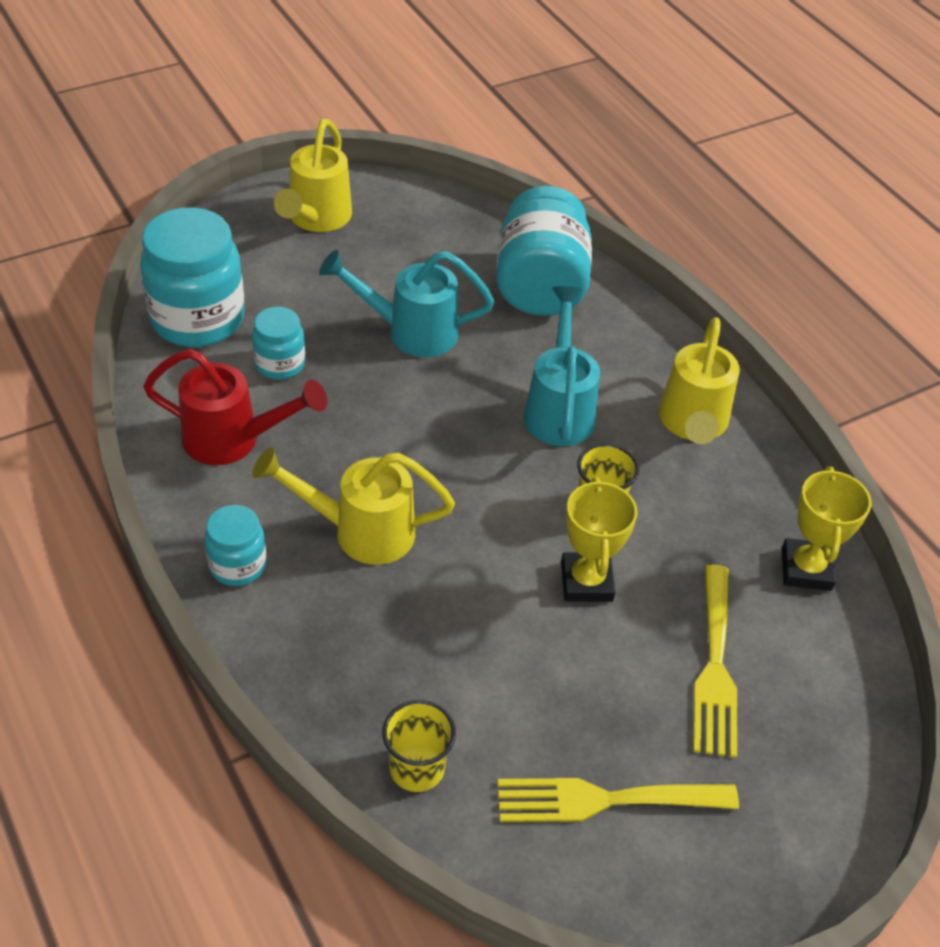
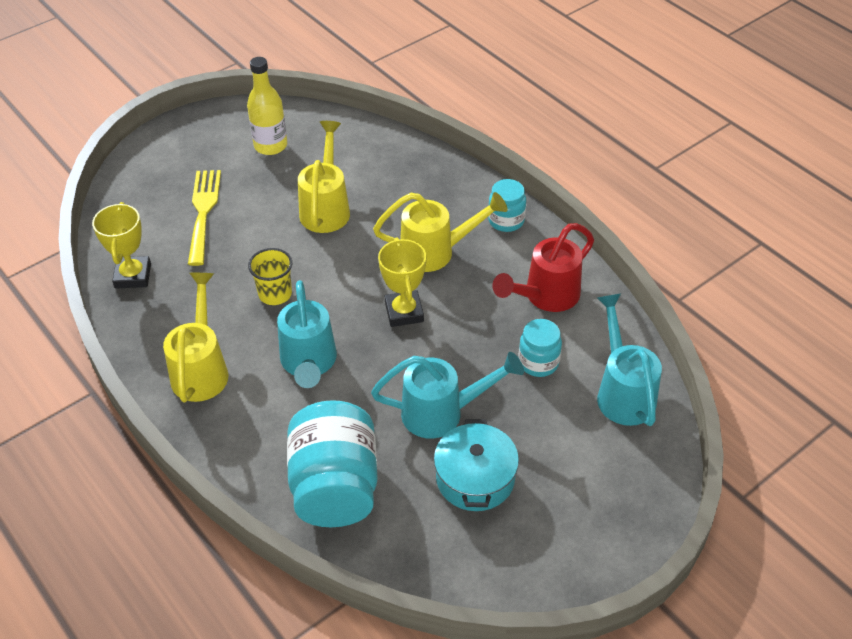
camera: 175 degrees right, 0 degrees up
(197, 319) = (622, 391): turquoise jar -> turquoise watering can
(234, 440) = (545, 297): red watering can -> red watering can turned 45 degrees counterclockwise
(316, 219) = (569, 527): yellow watering can -> yellow watering can (326, 207)
(394, 269) = (475, 478): none -> turquoise pot
(417, 768) = (371, 144): yellow cup -> none
(586, 582) = (283, 245): yellow trophy -> yellow trophy (404, 312)
(604, 800) = (270, 146): yellow fork -> yellow bottle

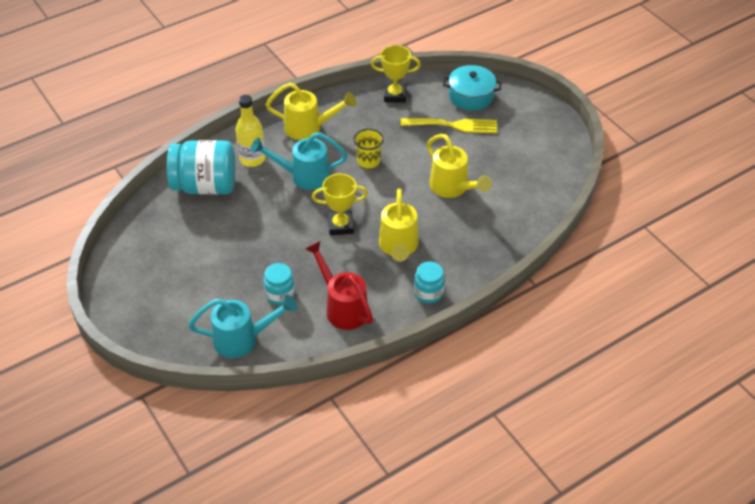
camera: 95 degrees right, 0 degrees up
(270, 146) = (525, 159): yellow bottle -> yellow bottle (252, 159)
(326, 207) = (453, 188): yellow watering can -> yellow watering can turned 45 degrees clockwise
(443, 413) = (248, 239): turquoise watering can -> none
(475, 478) = (193, 250): turquoise pot -> turquoise pot (471, 96)

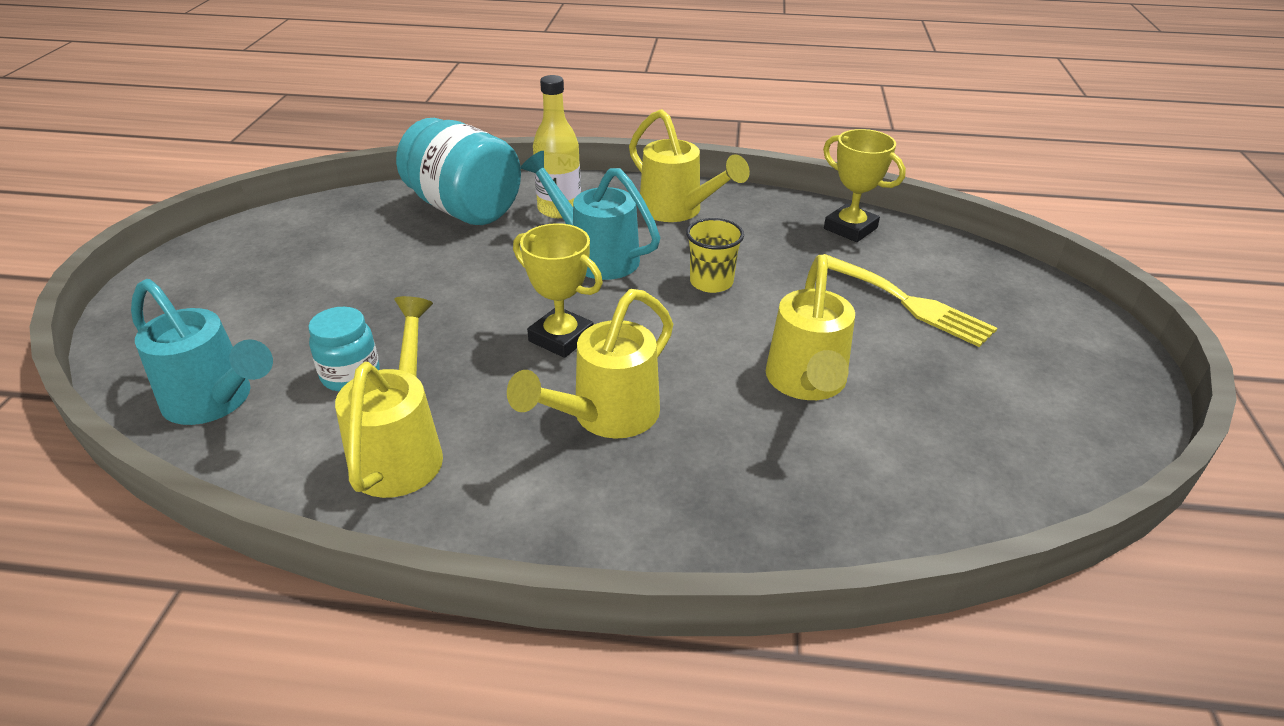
camera: 40 degrees right, 10 degrees down
(342, 307) = (402, 449): red watering can -> yellow watering can
(428, 293) = (561, 521): turquoise jar -> none
(471, 96) = (981, 280): turquoise pot -> none

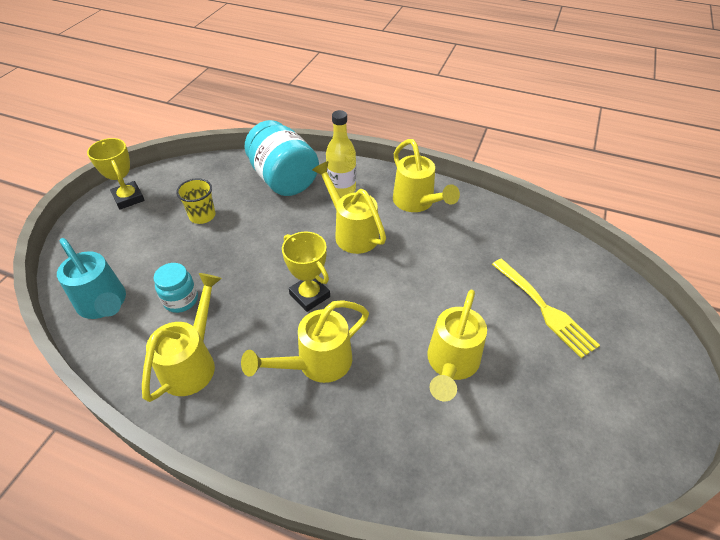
camera: 15 degrees right, 10 degrees up
(595, 256) = (351, 232): turquoise watering can -> yellow watering can
(711, 282) = (418, 267): yellow cup -> yellow cup (202, 216)
(850, 228) = (528, 237): yellow trophy -> yellow trophy (128, 198)

